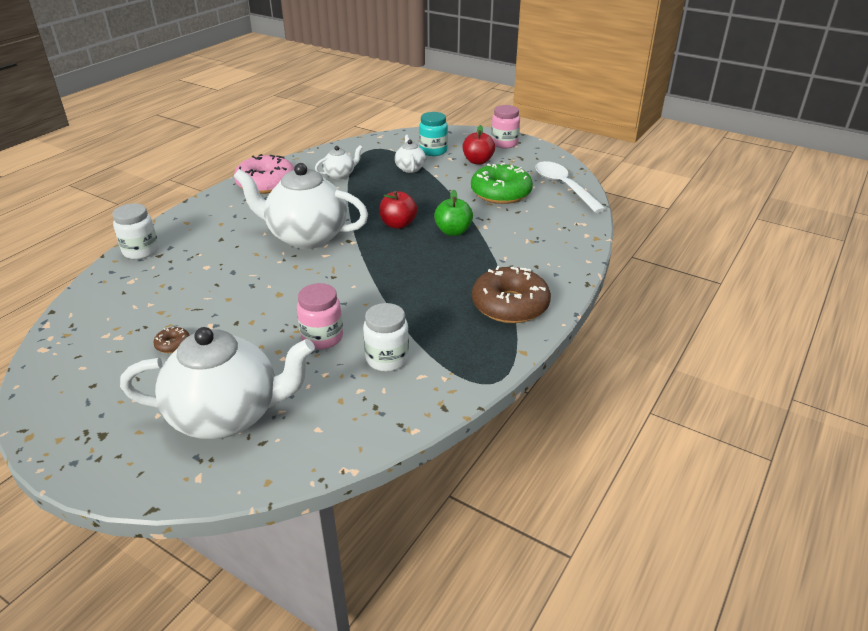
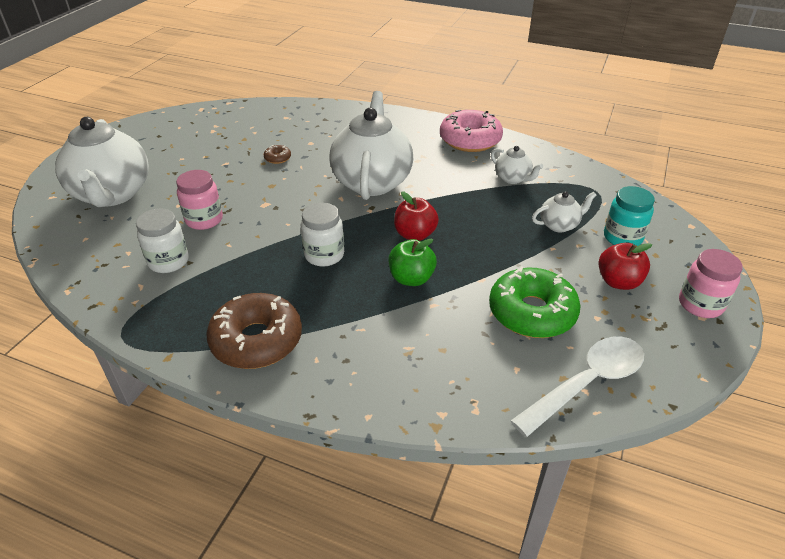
camera: 80 degrees right, 5 degrees up
(141, 251) = (329, 110): white jar -> white jar (324, 255)
(173, 344) = (201, 153): brown donut -> brown donut (277, 158)

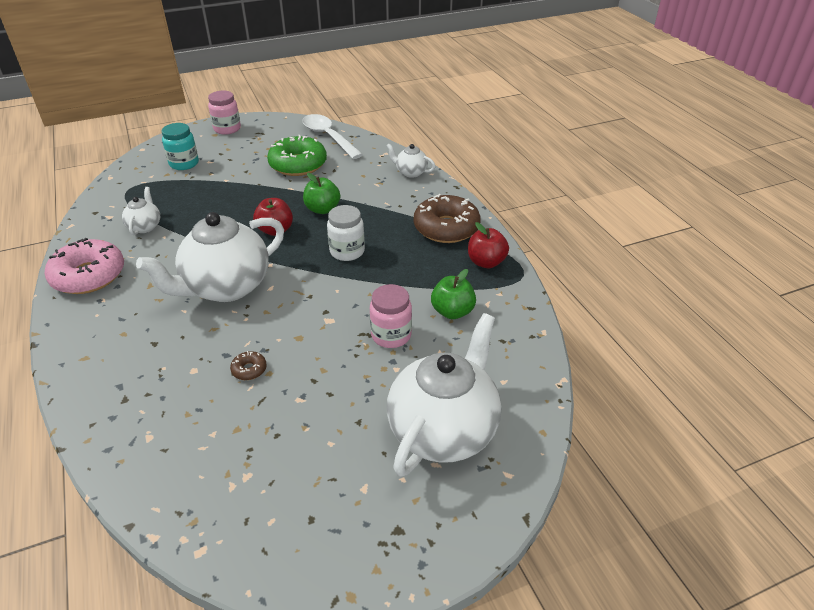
camera: 135 degrees left, 0 degrees up
(168, 261) = (452, 312): white jar -> green apple
(559, 225) = (194, 186): white teapot -> white teapot (410, 172)
(587, 383) = (328, 137): white spoon -> white spoon turned 45 degrees clockwise
(618, 282) = (235, 152): red apple -> red apple (486, 262)

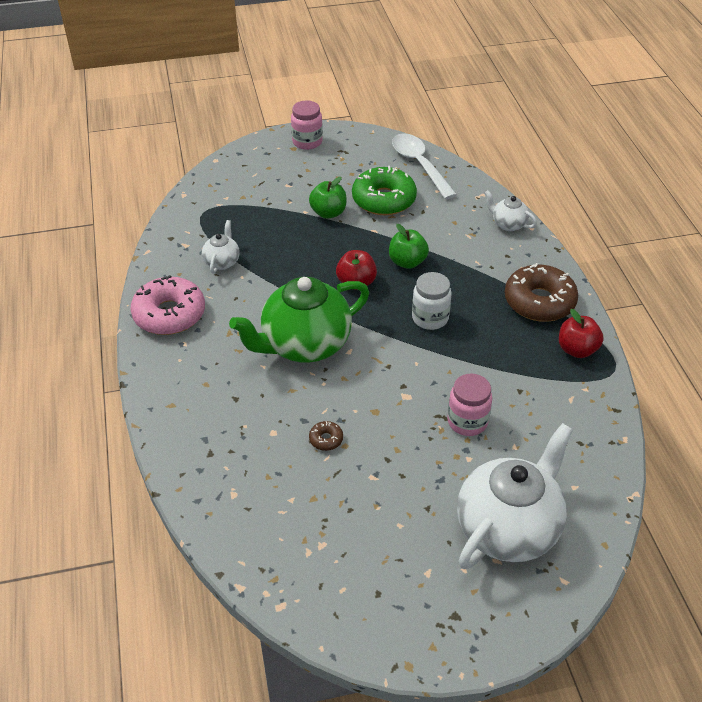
camera: 10 degrees right, 5 degrees up
(184, 164) = (261, 185): turquoise jar -> none
(226, 287) = (304, 345): white teapot -> green teapot
(452, 312) = (533, 403): green apple -> green apple (328, 213)

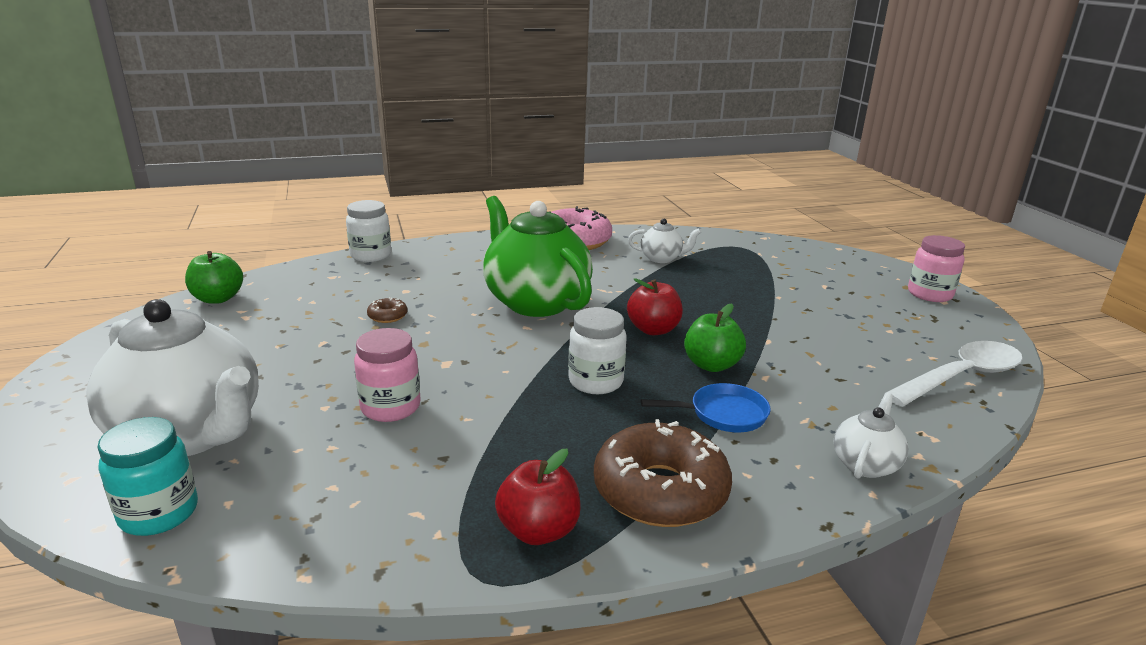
camera: 85 degrees right, 20 degrees down
(181, 470) = (371, 255): none -> white jar
(328, 213) = (786, 310): green apple -> green apple (218, 299)
(384, 200) = (844, 347): green donut -> none
(465, 266) = (723, 414): none -> blue pan
(589, 518) = (159, 513): none -> turquoise jar

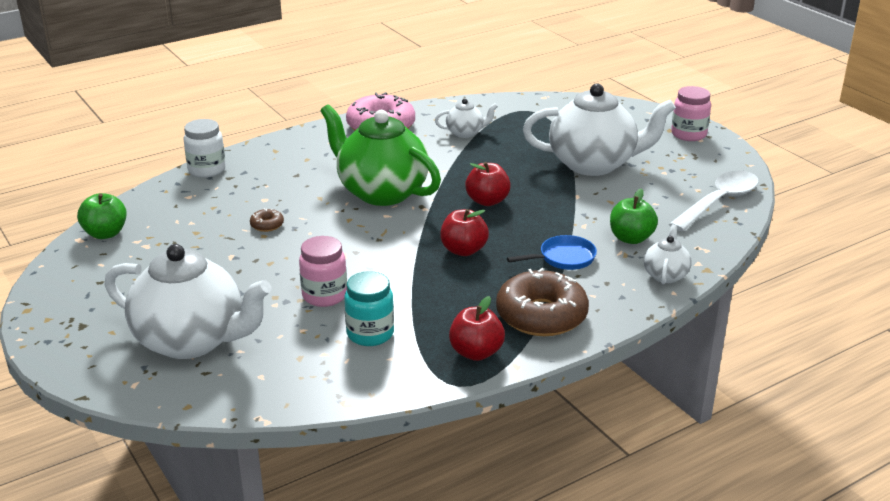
camera: 15 degrees left, 5 degrees up
(159, 513) = (220, 391): turquoise jar -> turquoise jar (370, 334)
(595, 382) = (463, 250): white jar -> red apple
(711, 365) = (542, 223): green apple -> green apple (631, 238)
(801, 309) = (594, 164): none -> white teapot

